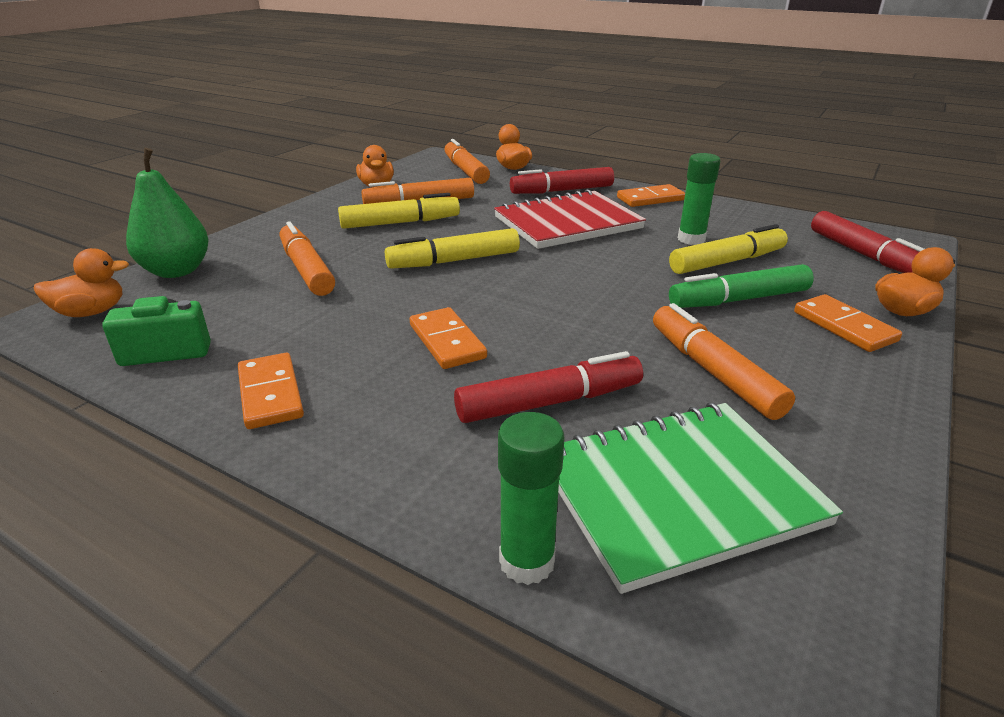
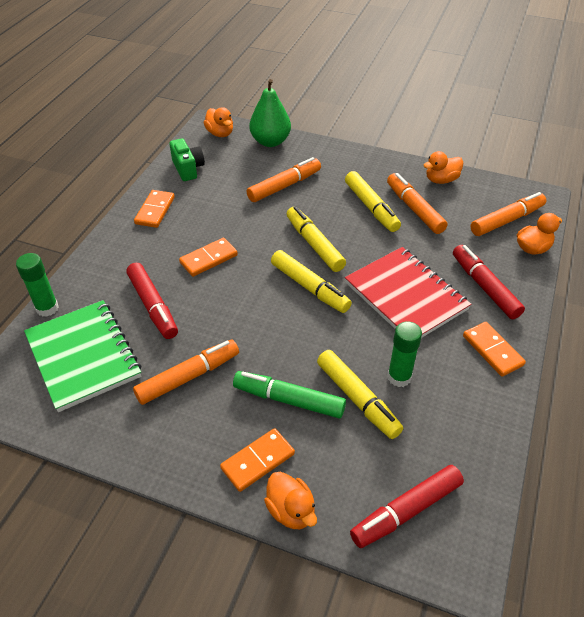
camera: 80 degrees right, 15 degrees up
(270, 394) = (155, 210): orange domino -> orange domino turned 45 degrees counterclockwise
(539, 271) = (310, 287): none -> yellow marker
(738, 300) = (289, 400): green marker -> green marker turned 45 degrees counterclockwise

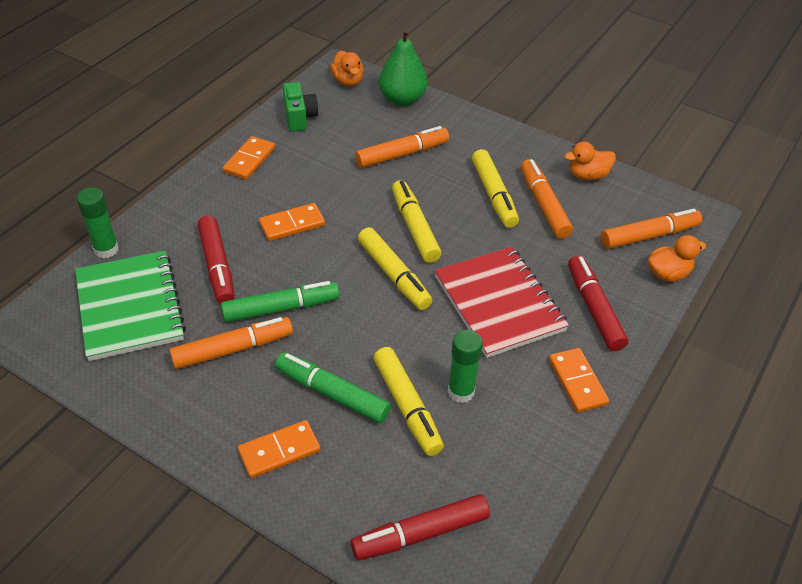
camera: 10 degrees right, 0 degrees up
(221, 333) = (281, 308): none -> green marker
(291, 510) = (298, 508): orange duck -> none

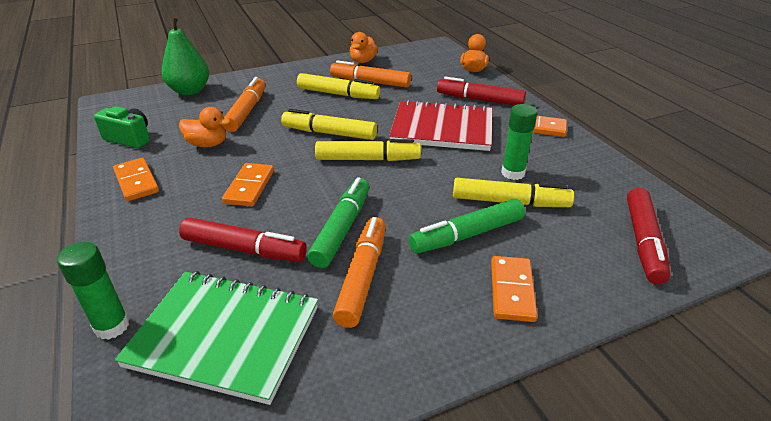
camera: 55 degrees left, 10 degrees down
(348, 81) = (129, 104): orange duck -> orange duck (207, 144)
(649, 236) = (436, 63): orange marker -> none

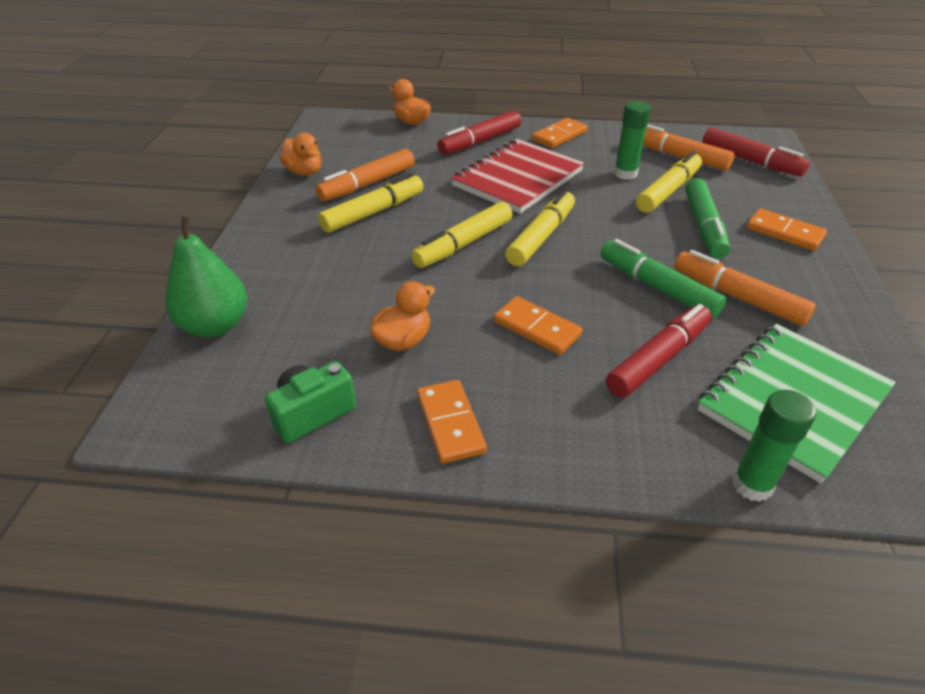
camera: 60 degrees left, 5 degrees up
(136, 182) = (450, 423): orange domino -> orange domino turned 75 degrees clockwise
(247, 111) = (343, 289): orange marker -> orange marker (678, 156)

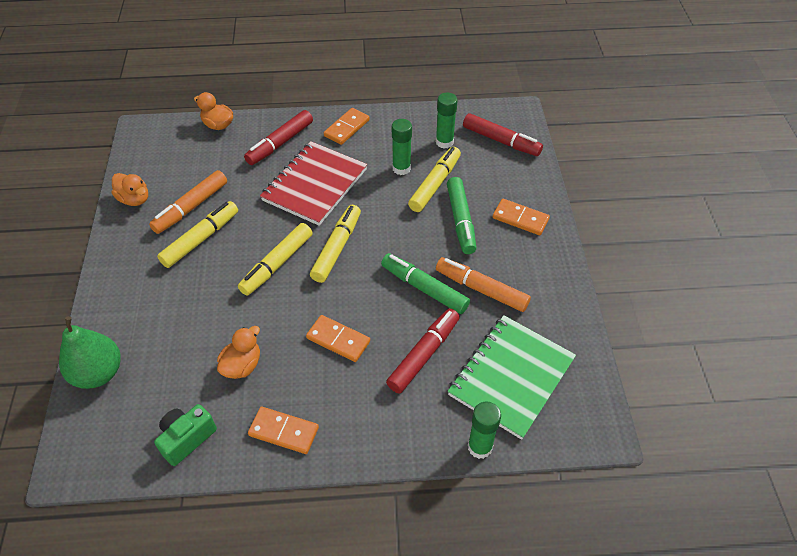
camera: 10 degrees left, 10 degrees up
(450, 423) = (283, 431): orange domino -> orange domino turned 45 degrees counterclockwise
(678, 156) = (444, 142): orange marker -> green glue stick

